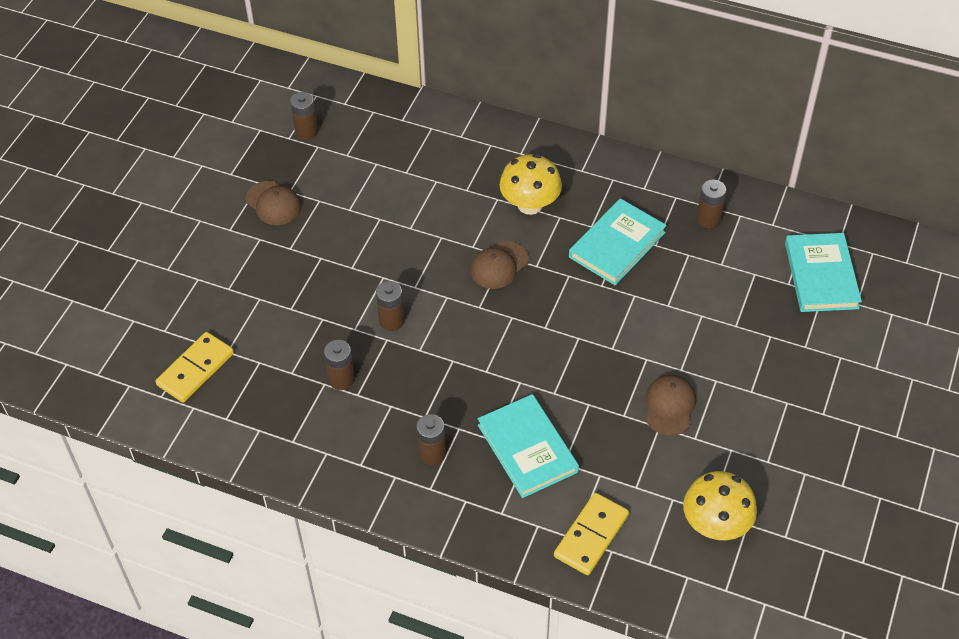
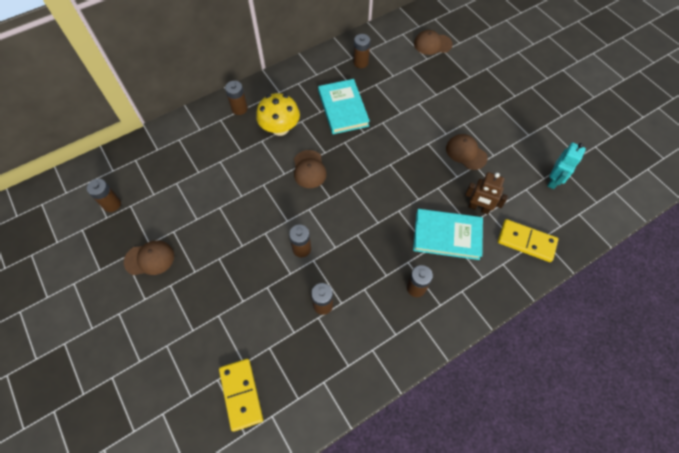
camera: 55 degrees left, 10 degrees up
(521, 151) = (239, 109): none -> brown battery
(591, 536) = (526, 241): yellow domino -> yellow domino turned 45 degrees counterclockwise
(596, 461) = (478, 208): none -> brown robot
(715, 524) = (554, 180): yellow mushroom -> turquoise robot
(821, 275) = (432, 44): turquoise book -> brown cap

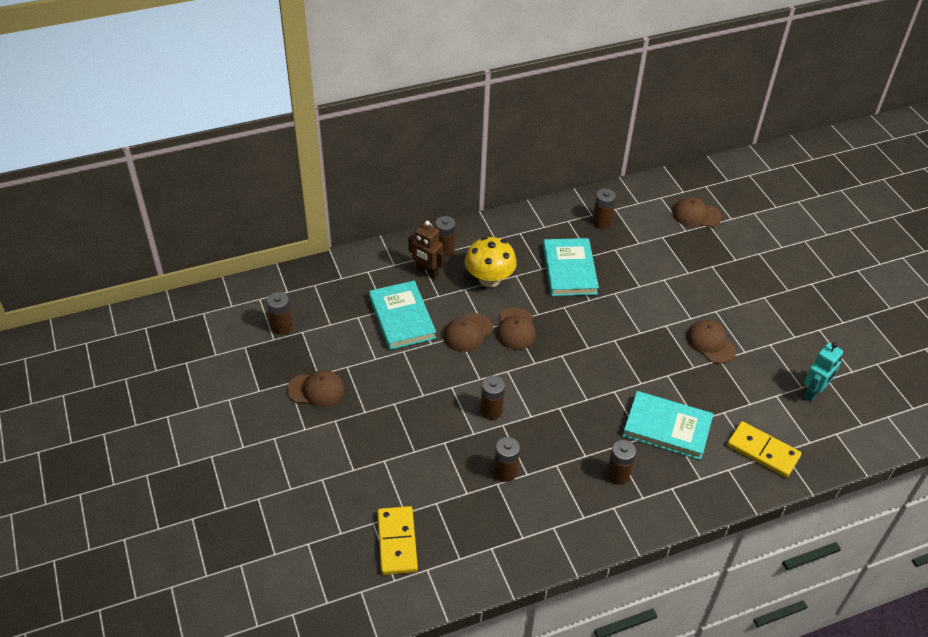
camera: 10 degrees right, 15 degrees down
(213, 176) = (401, 318): none -> turquoise book
(270, 180) = (468, 332): none -> brown cap
(478, 208) = (712, 405): brown robot -> brown robot (427, 272)

